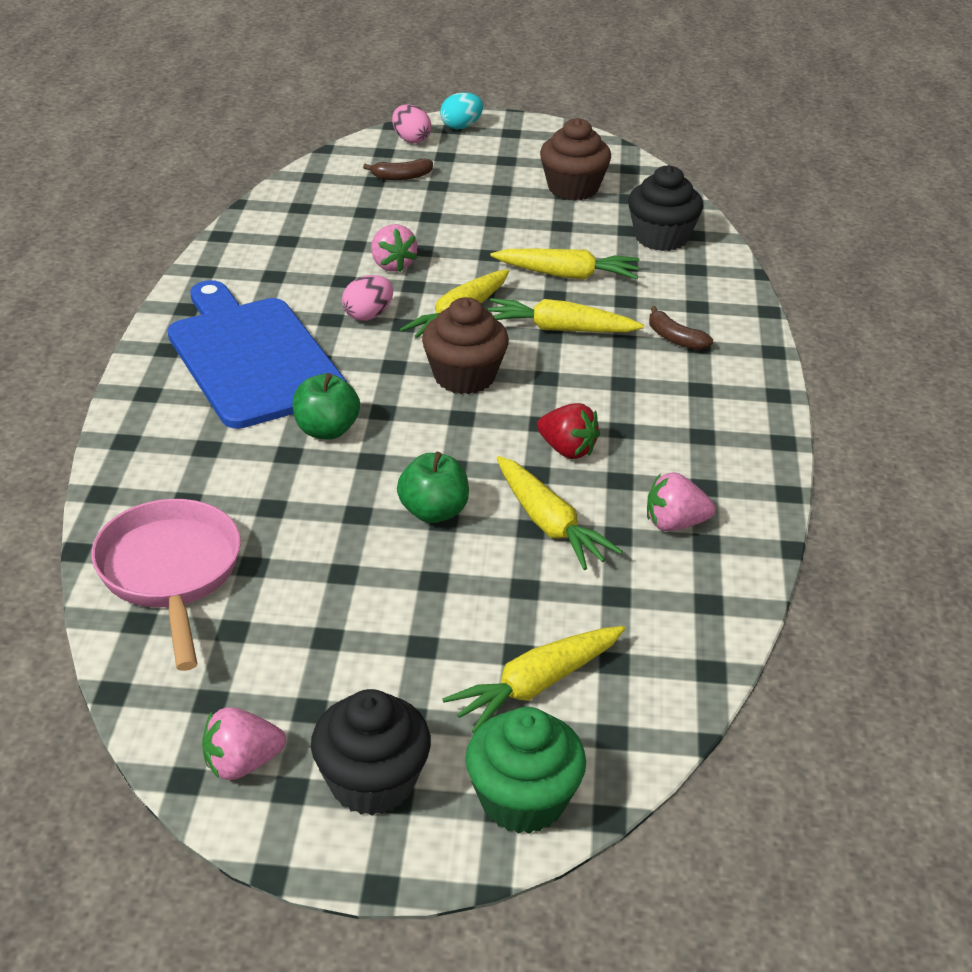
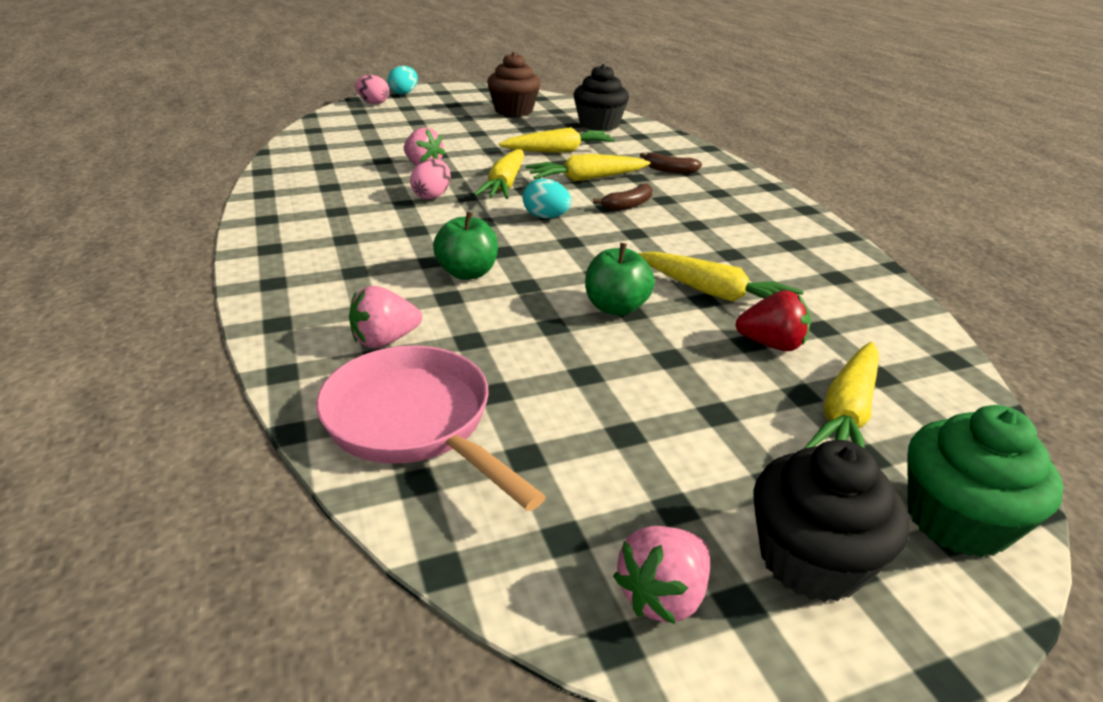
camera: 25 degrees left, 5 degrees down
(252, 358) = (355, 239): blue cutting board -> none
(401, 177) = (384, 121): brown banana -> brown banana (628, 205)
(464, 376) = (546, 217): brown cupcake -> turquoise egg
(567, 450) = (672, 244): red strawberry -> red strawberry (771, 344)
(674, 523) = (801, 270): pink strawberry -> pink strawberry (385, 340)

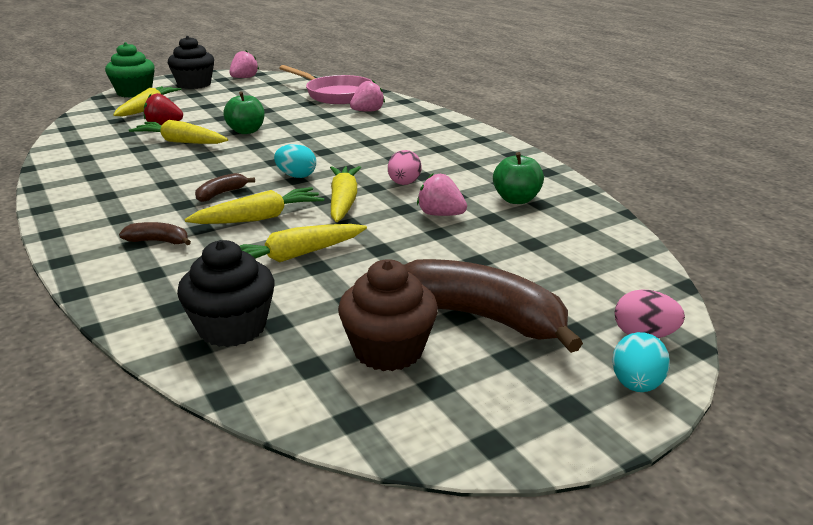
camera: 170 degrees right, 5 degrees down
(453, 115) = (481, 317): none -> brown banana
(467, 273) = (341, 138): green apple -> green apple (516, 199)

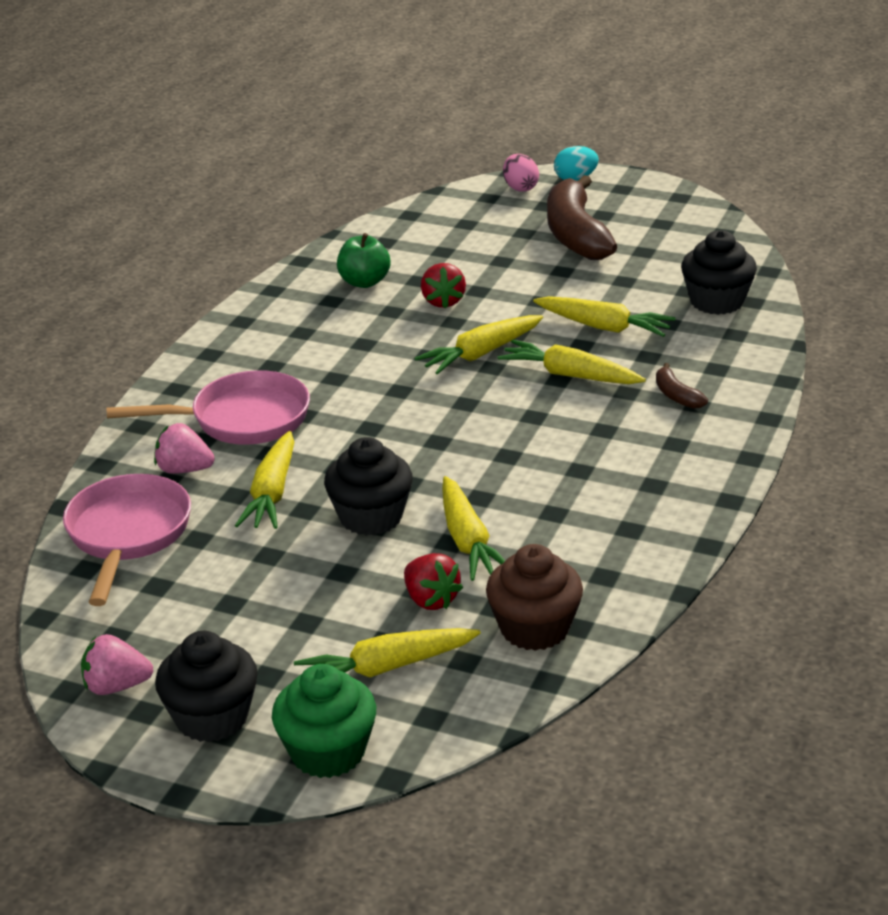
camera: 125 degrees left, 5 degrees up
(221, 194) = (555, 423): brown banana -> none
(246, 131) = (371, 517): green apple -> black cupcake
(296, 176) = (458, 407): turquoise egg -> none
(310, 120) = (272, 493): none -> yellow carrot
(388, 350) = (654, 247): brown cupcake -> brown cupcake (534, 628)
(391, 129) = (241, 419): none -> pink pan
(404, 183) = (398, 344): pink egg -> none
(440, 214) = (443, 301): pink strawberry -> red strawberry

